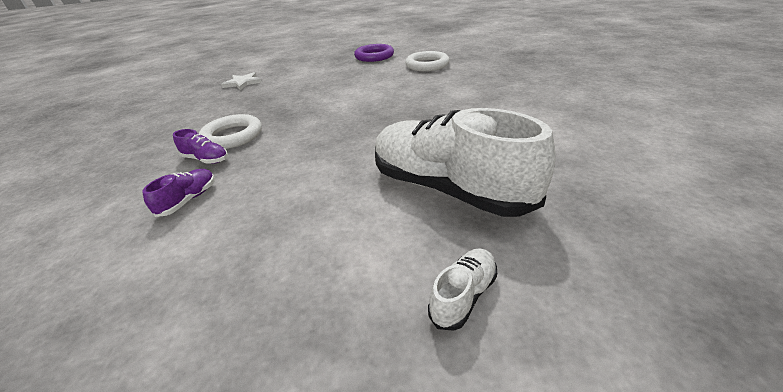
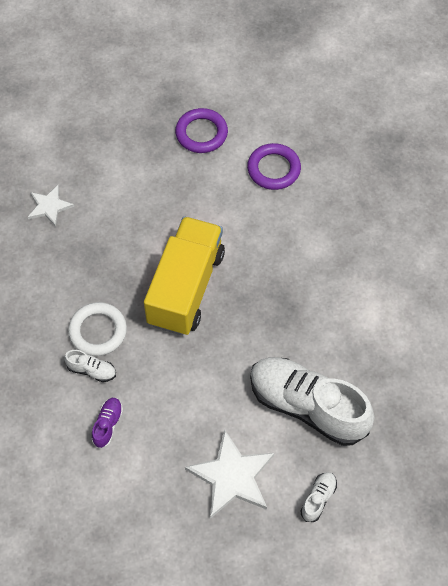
camera: 10 degrees left, 25 degrees up
(206, 159) = (92, 370): purple shoe -> white shoe
(323, 257) = (232, 476): none -> white star
(332, 113) = (186, 288): none -> yellow truck
(427, 65) = (273, 169): white ring -> purple ring

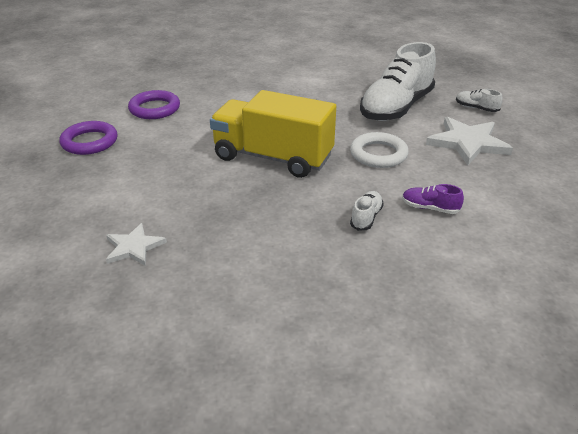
camera: 85 degrees left, 25 degrees down
(98, 331) = (317, 212): white ring -> white ring (378, 154)

